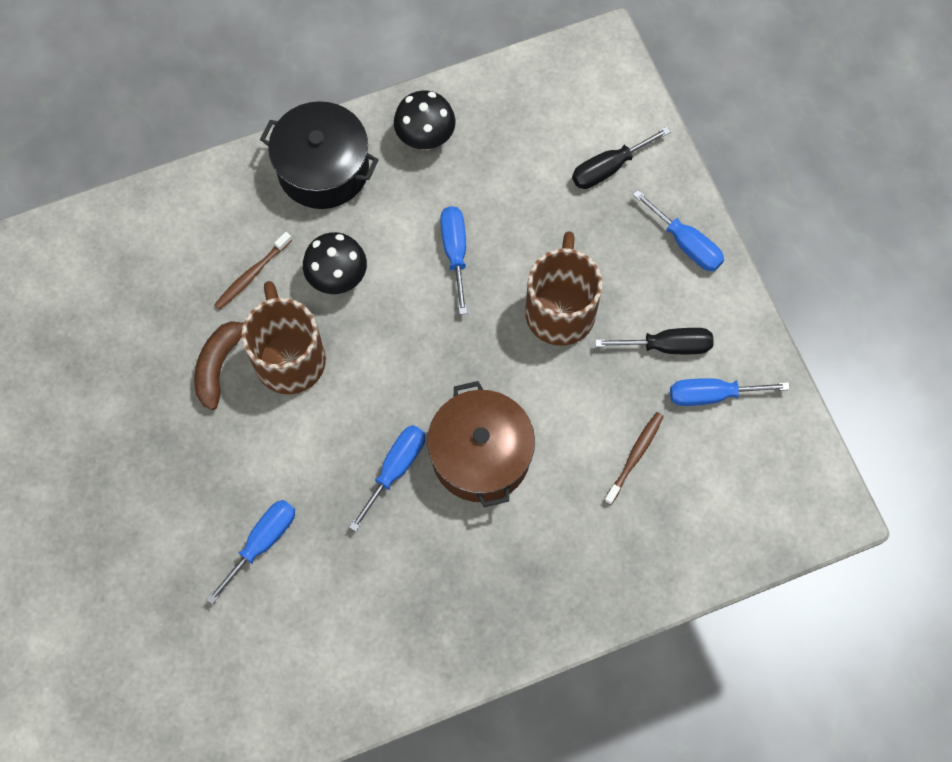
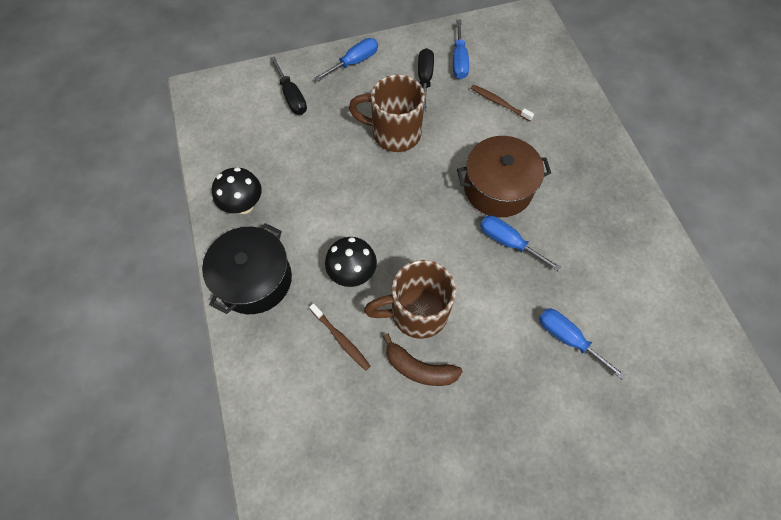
camera: 85 degrees left, 5 degrees down
(455, 252) = (341, 192): blue screwdriver -> none

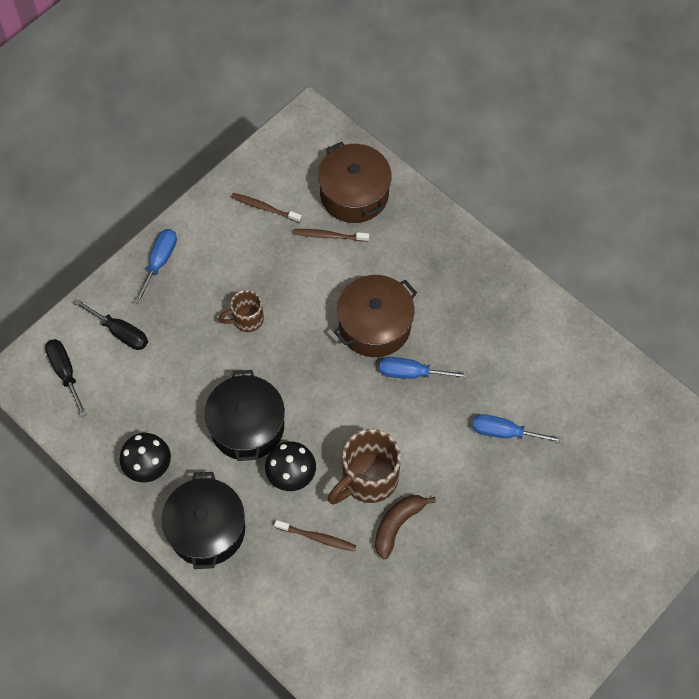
camera: 30 degrees left, 0 degrees up
(341, 214) = (247, 426): none -> black pot
(394, 133) = (246, 319): brown mug -> brown mug, size x0.58
(419, 368) = (397, 525): brown banana -> brown banana turned 135 degrees clockwise
(425, 79) = (242, 245): black screwdriver -> black screwdriver (65, 372)
(459, 61) = (264, 208): blue screwdriver -> brown toothbrush
(538, 82) = (354, 194): none -> brown pot

